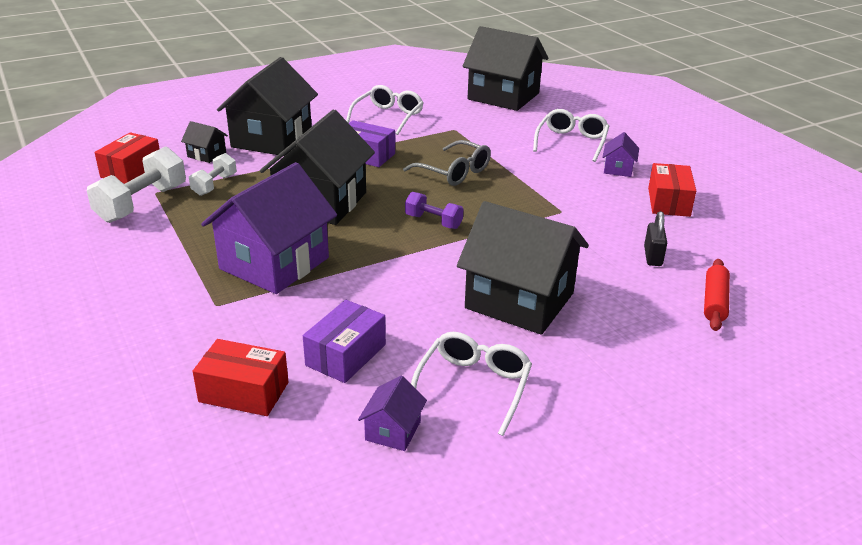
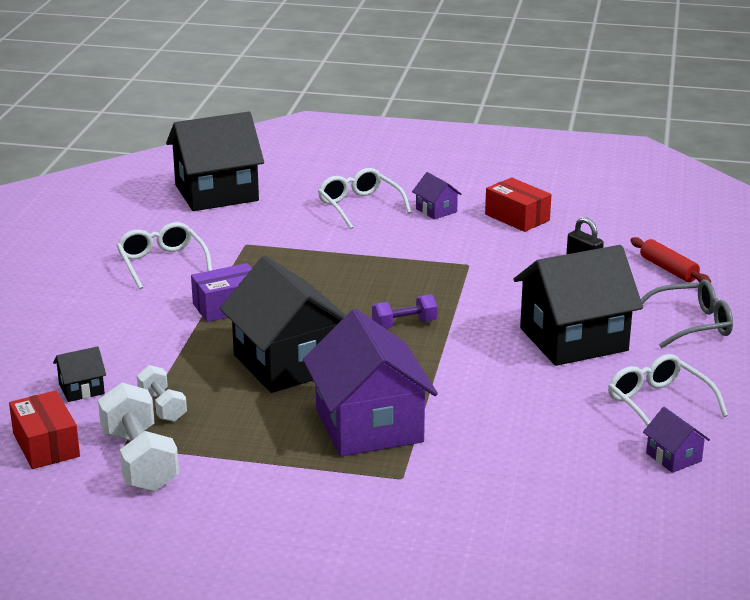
camera: 50 degrees left, 5 degrees down
(244, 392) = (552, 505): red box -> none
(272, 139) = (106, 341): black house -> none
(346, 355) = (556, 441): purple box -> none
(454, 172) = (330, 279): grey glasses -> grey glasses (692, 324)

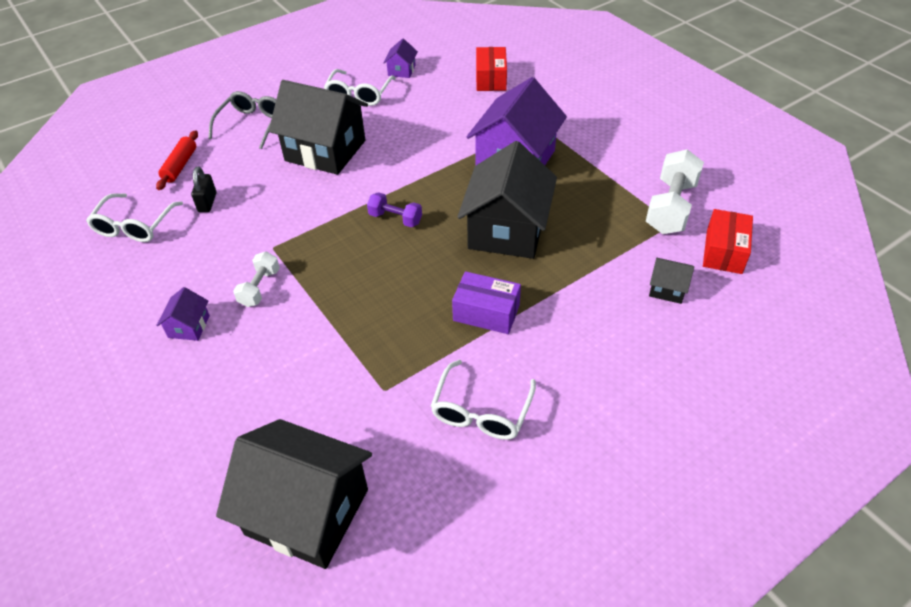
camera: 135 degrees left, 20 degrees up
(162, 406) = (623, 241): white dumbbell -> white dumbbell (260, 288)
(359, 206) = (229, 379): white glasses -> white glasses (134, 226)
(517, 217) = (158, 275): red box -> red box (491, 79)
(692, 324) = (252, 124): grey glasses -> grey glasses turned 75 degrees clockwise

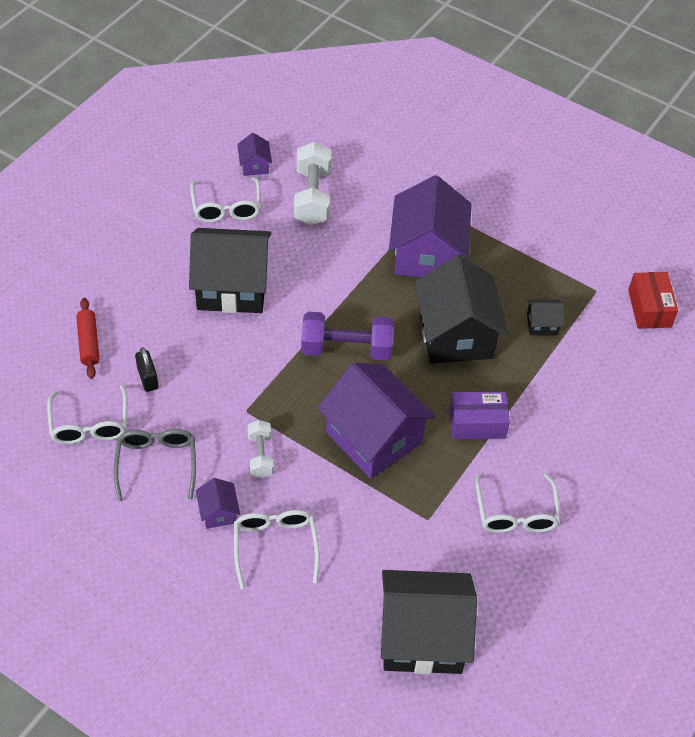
camera: 25 degrees left, 5 degrees up
(219, 372) = (275, 546): none -> white glasses
(252, 124) = (133, 273): grey glasses -> grey glasses (156, 464)
(375, 299) = (374, 438): none -> purple house
(395, 219) = (346, 349): purple dumbbell -> purple dumbbell, size x1.74
(491, 79) = (355, 157): red box -> none
(667, 289) = (617, 358): black house -> black house (542, 324)
(670, 207) = (589, 273): white dumbbell -> white dumbbell (312, 197)

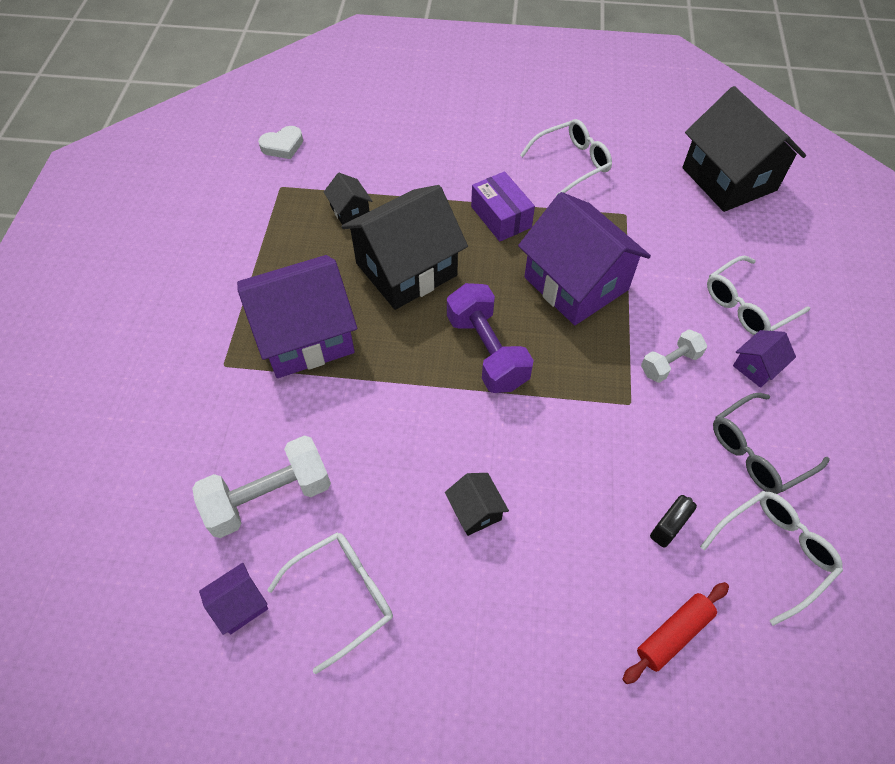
camera: 115 degrees left, 5 degrees up
(232, 287) = (475, 511): black house -> black house, size x0.43
(374, 438) = (576, 283): purple house -> purple house turned 60 degrees counterclockwise
(649, 308) = (283, 146): red box -> white heart

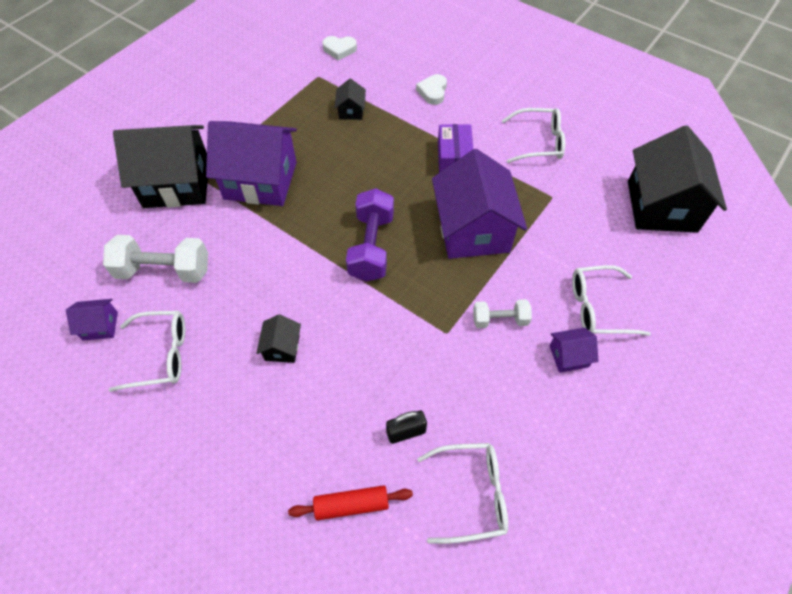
camera: 30 degrees right, 0 degrees up
(406, 269) = (359, 166): black house -> black house (177, 183)
(424, 153) = (433, 92): none -> white heart
(757, 451) = (518, 417): grey glasses -> none

